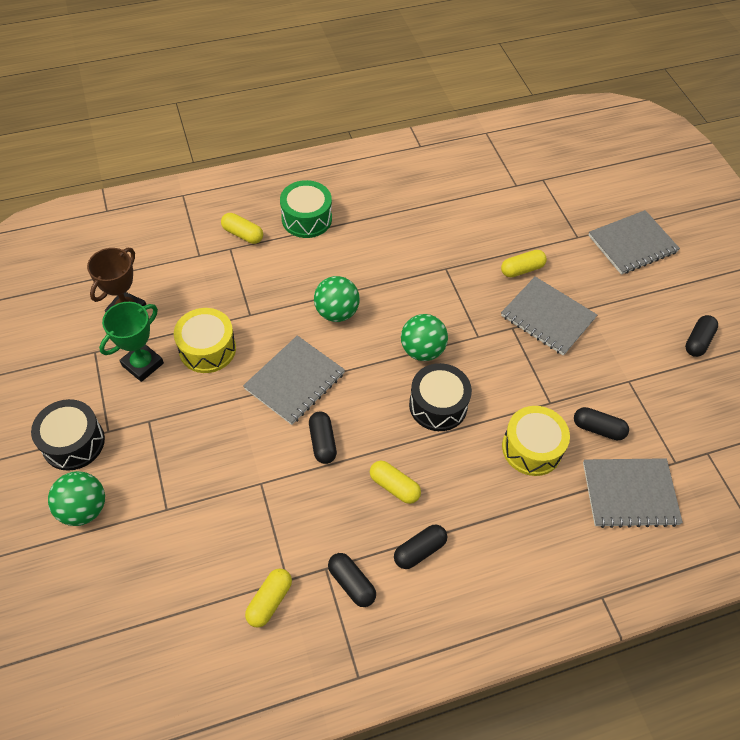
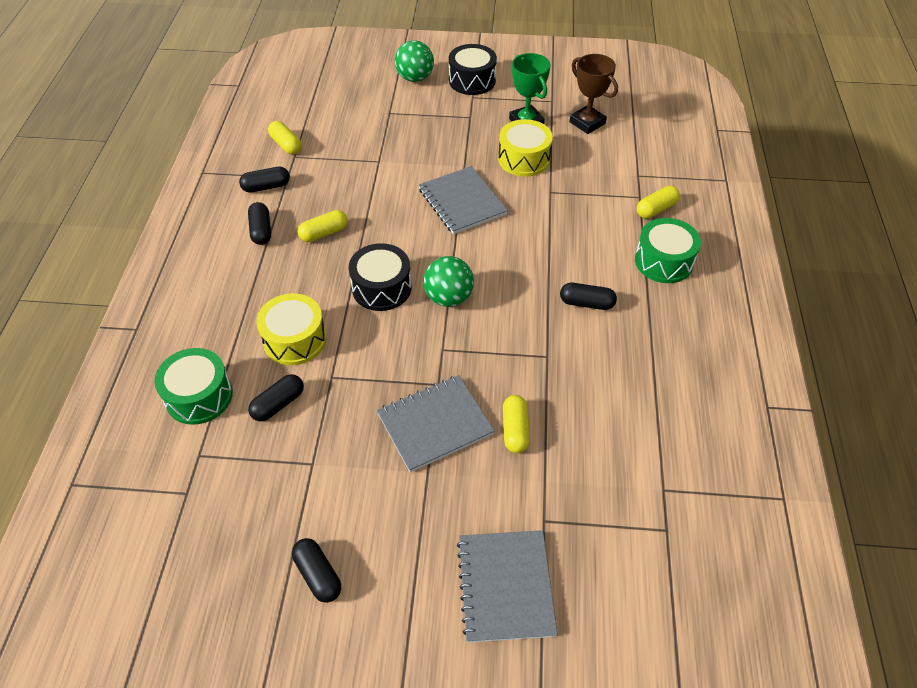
camera: 115 degrees right, 5 degrees down
(322, 442) = (392, 203): black capsule -> black capsule (586, 303)
(336, 312) = (526, 249): green ball -> none
(630, 494) = (199, 396): grey notebook -> green drum

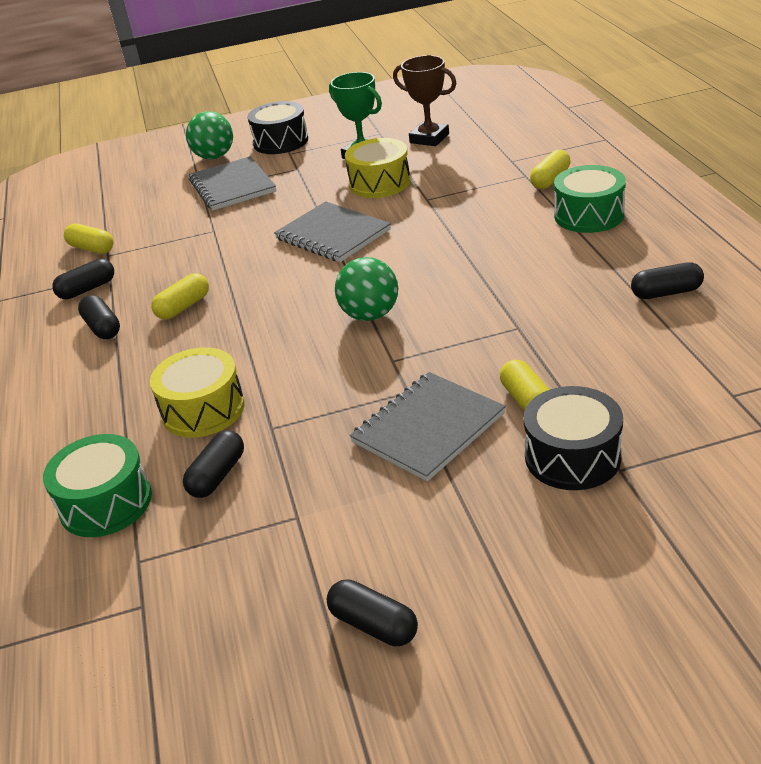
camera: 15 degrees left, 15 degrees down
(381, 288) = (284, 331): black drum -> black drum (572, 456)
(505, 586) = (619, 547): grey notebook -> grey notebook (232, 186)
(586, 303) = (530, 272): black capsule -> black capsule (666, 293)

